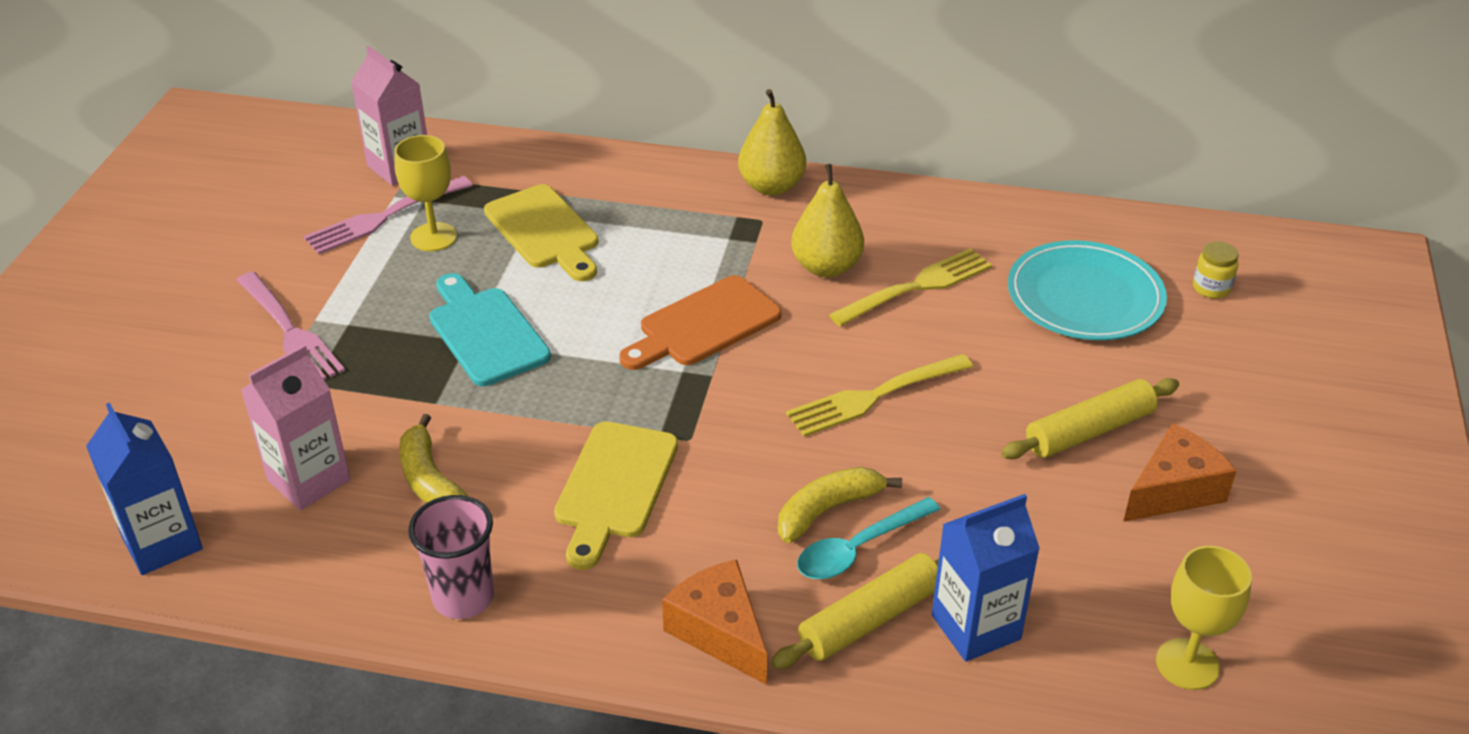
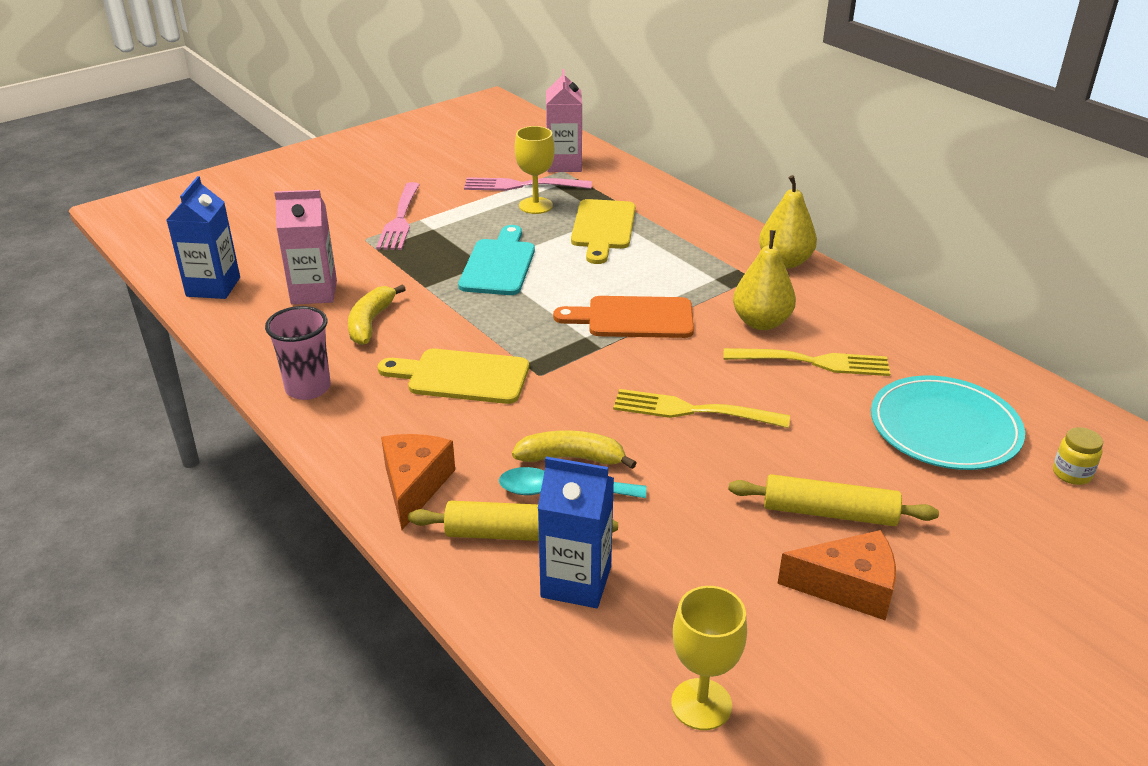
camera: 40 degrees right, 5 degrees down
(614, 486) = (462, 377): yellow cutting board -> yellow cutting board turned 45 degrees clockwise

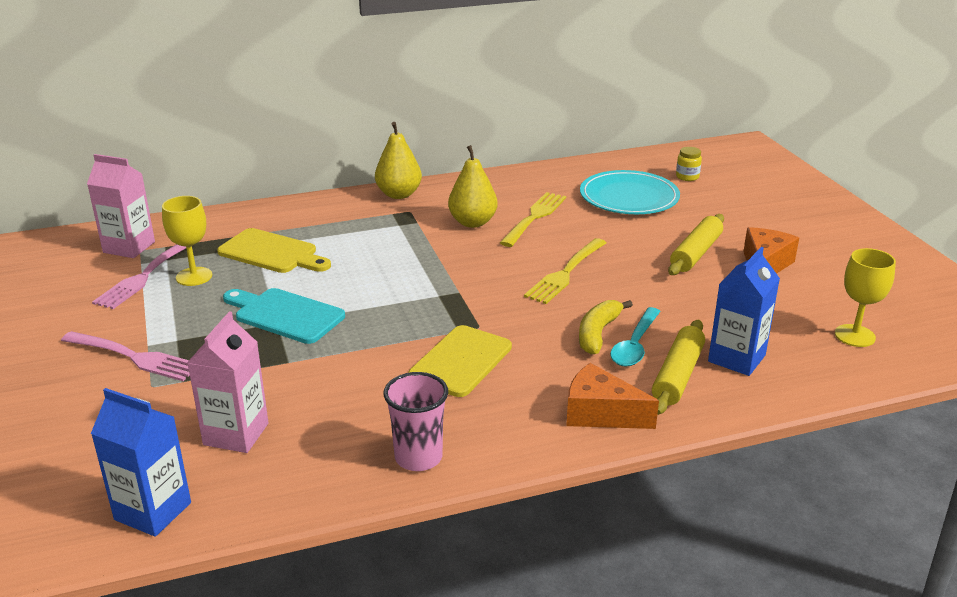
camera: 70 degrees left, 5 degrees down
(370, 322) = (328, 404): yellow banana -> none
(633, 318) = (428, 269): orange cutting board -> none

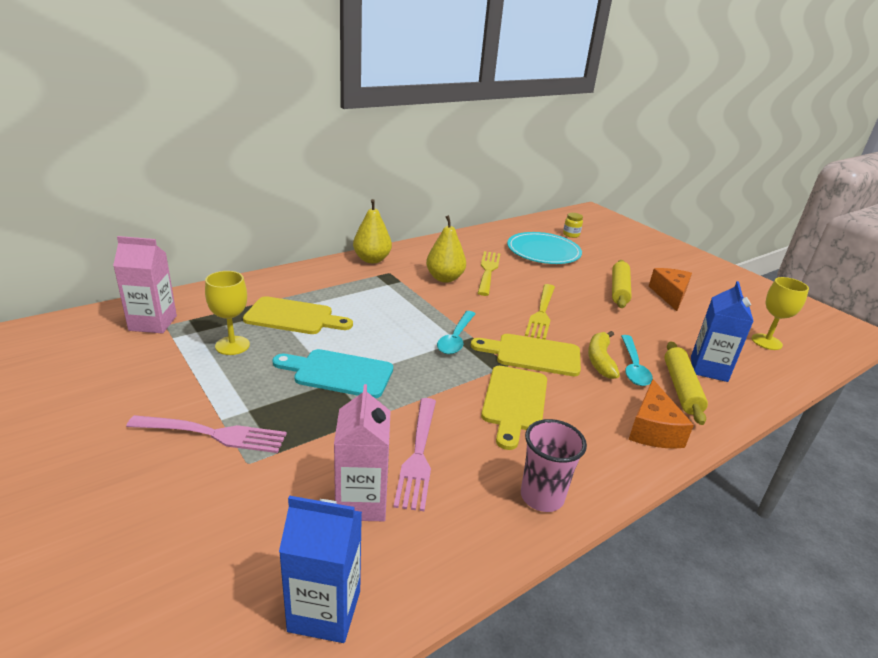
camera: 20 degrees left, 0 degrees up
(145, 275) = (183, 349): pink fork -> pink fork (418, 454)
(438, 292) = (456, 338): none -> turquoise spoon
(517, 319) = (533, 355): none -> yellow cutting board
(600, 413) = (653, 429): orange cheese -> orange cheese turned 90 degrees counterclockwise

